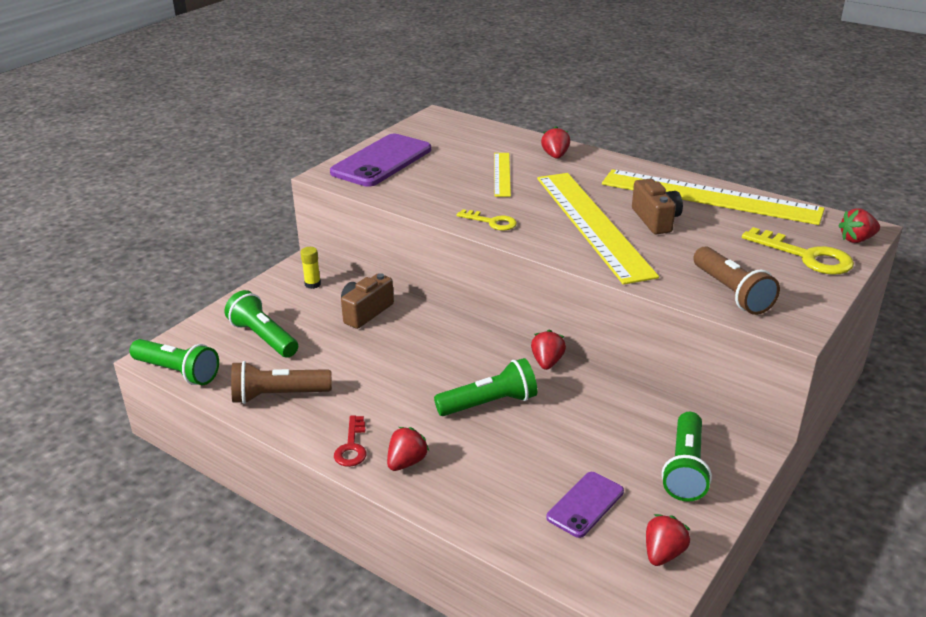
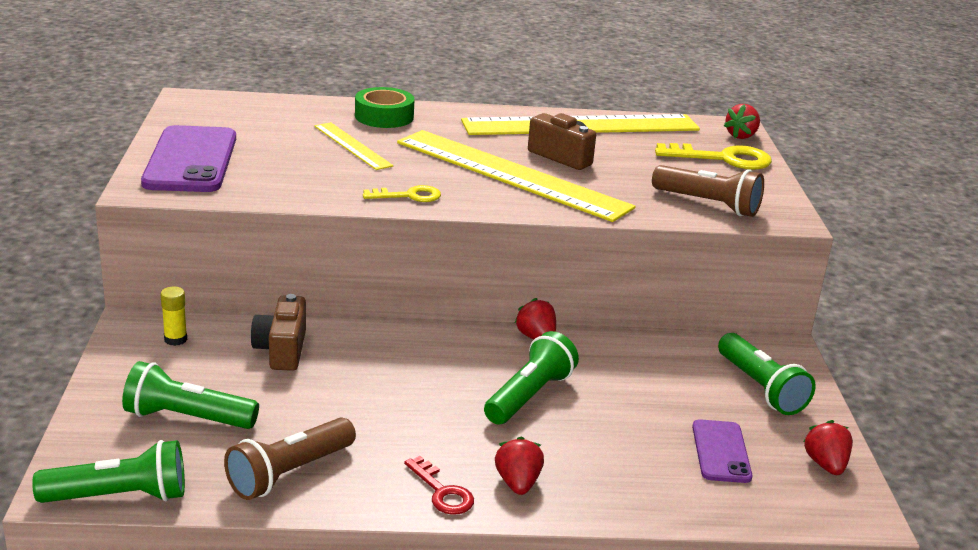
camera: 40 degrees left, 5 degrees down
(555, 156) = (384, 116): red strawberry -> green tape

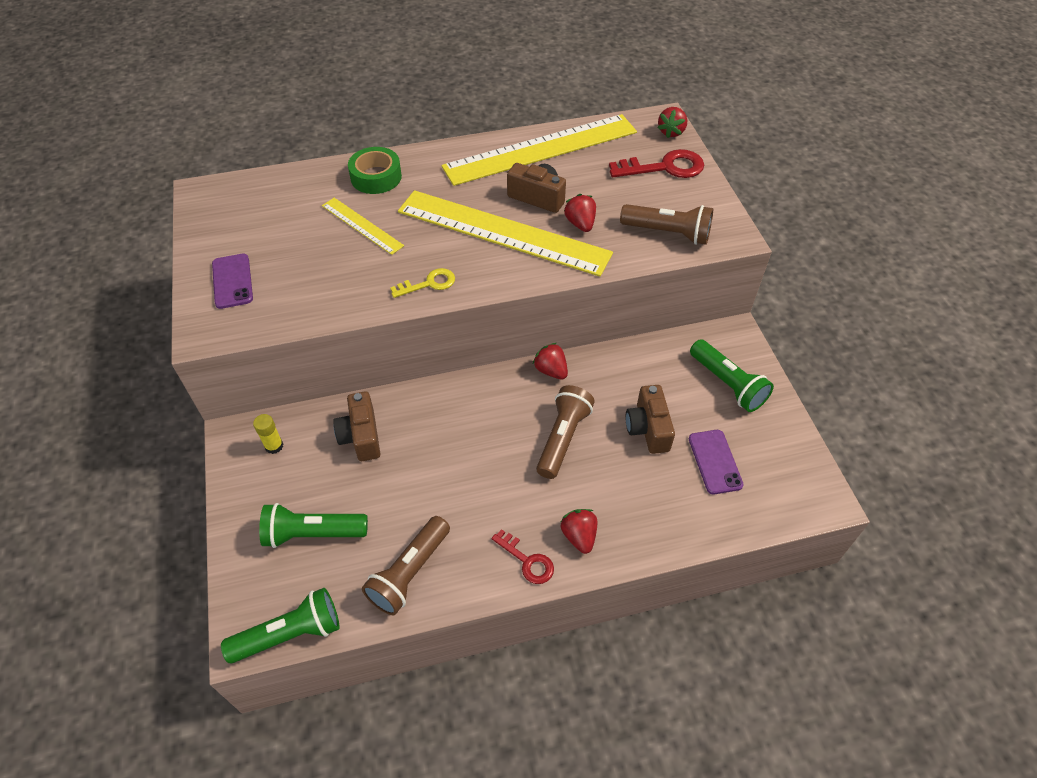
camera: 10 degrees left, 25 degrees up
(190, 160) = (232, 281): purple phone -> purple phone, size x0.55
(529, 396) = (563, 438): green flashlight -> brown flashlight
(642, 407) = (648, 428): none -> brown camera
(723, 159) = (664, 167): yellow key -> red key
(825, 465) = (790, 455): red strawberry -> red strawberry (580, 224)

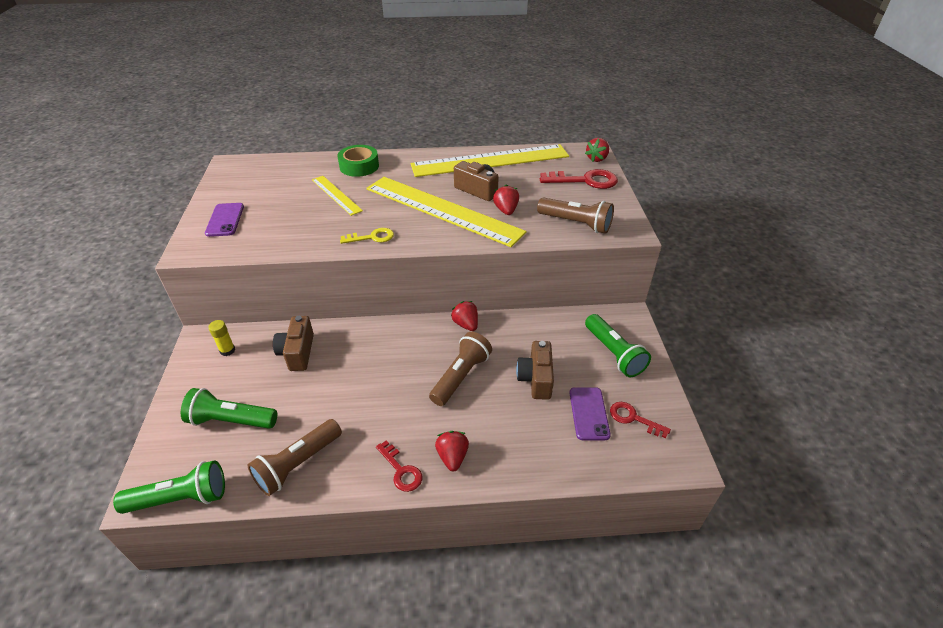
camera: 10 degrees right, 10 degrees down
(763, 460) = (633, 418): none -> red key

